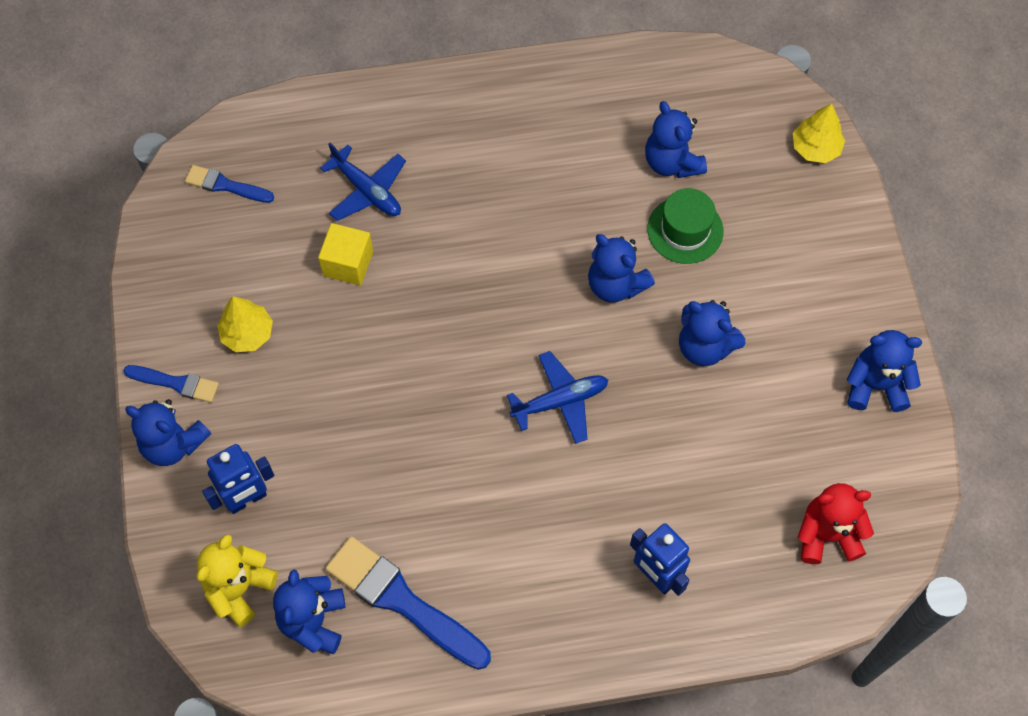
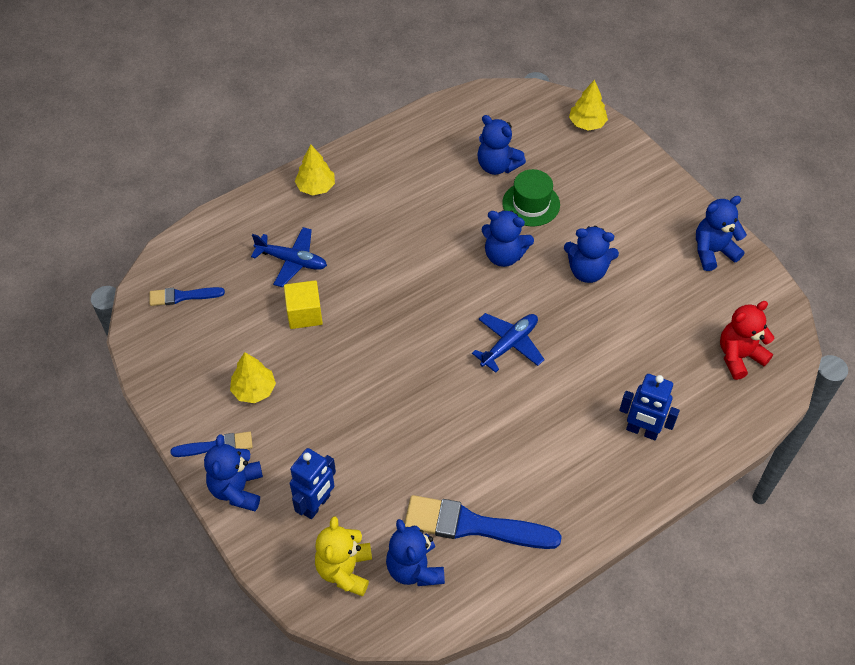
camera: 25 degrees left, 10 degrees down
(173, 444) = (237, 489): blue teddy bear -> blue teddy bear turned 90 degrees clockwise
(441, 105) = (316, 187): none -> yellow tree

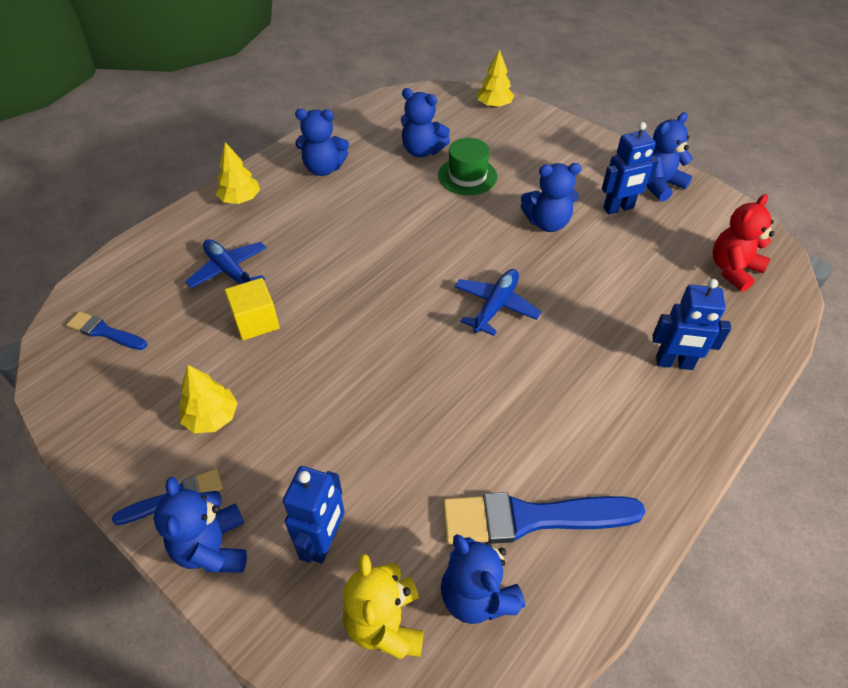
camera: 15 degrees left, 5 degrees down
(182, 296) = (105, 332): blue brush -> blue brush turned 45 degrees clockwise
(292, 261) = (229, 271): blue plane -> blue plane turned 135 degrees counterclockwise
(504, 255) = (458, 225): blue teddy bear -> blue teddy bear (323, 168)
(661, 269) = (618, 208): none -> blue robot

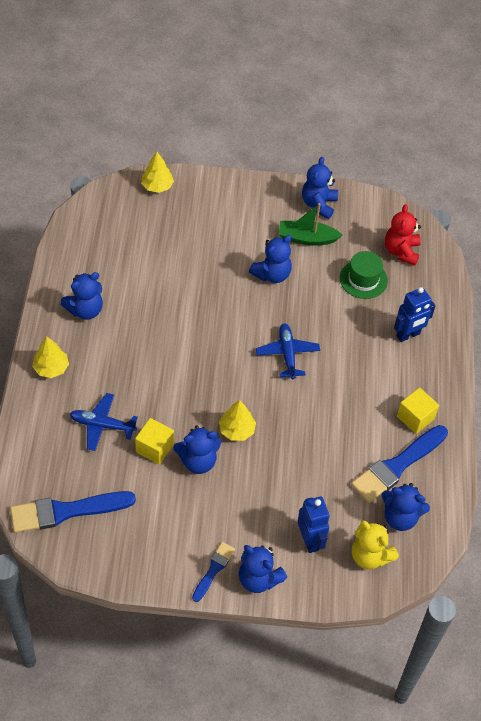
camera: 40 degrees left, 5 degrees up
(105, 332) = (66, 511): blue brush -> blue brush, size x1.84
(211, 417) = (189, 518): yellow tree -> yellow tree (236, 430)
(422, 151) = (141, 257): blue teddy bear -> blue teddy bear (198, 461)
(467, 176) = (191, 263): green hat -> green hat (363, 279)
(608, 469) = (415, 417): none -> yellow cube
(618, 208) = (307, 238): blue robot -> green boat

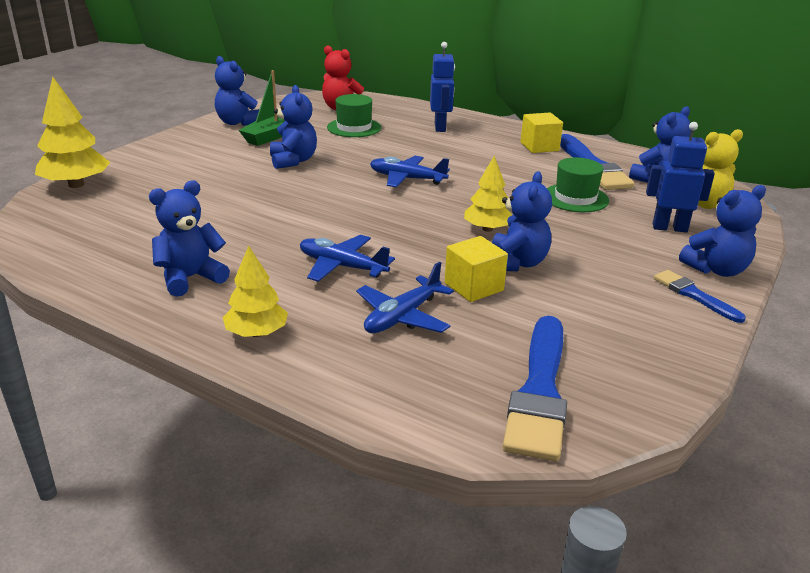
camera: 60 degrees left, 25 degrees down
(85, 310) = (190, 278): blue teddy bear -> blue teddy bear turned 120 degrees counterclockwise
(139, 373) = (342, 266): none -> blue plane
(157, 186) = (76, 185): yellow tree -> yellow tree, size x1.51
(324, 469) = (575, 198): none -> green hat

